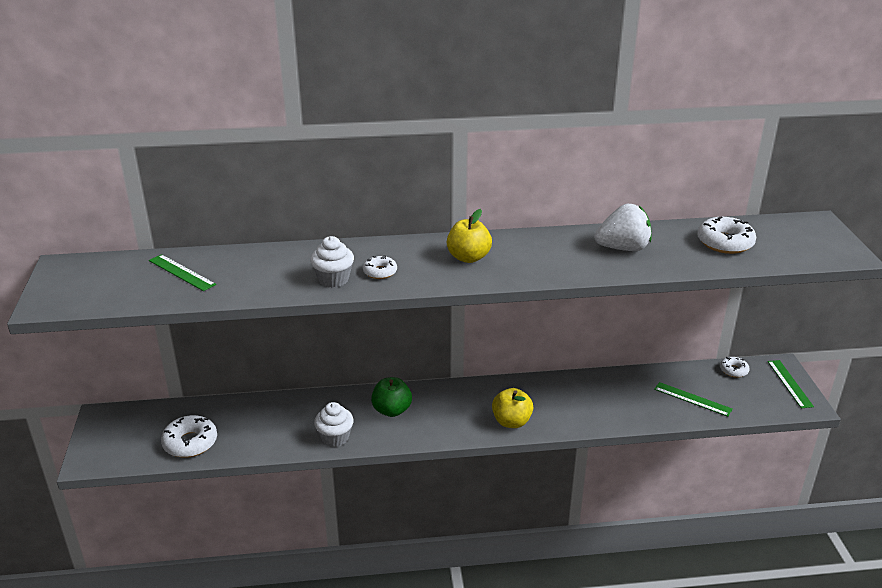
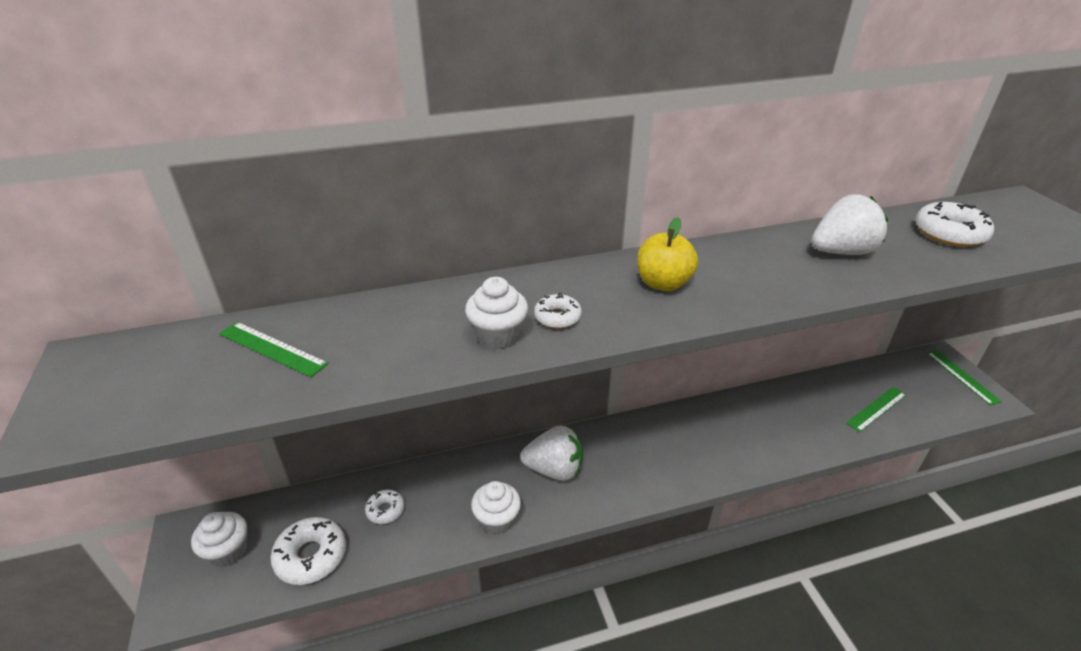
camera: 10 degrees left, 5 degrees up
(131, 432) = (228, 551): none -> white cupcake
(392, 410) = (554, 469): green apple -> white strawberry
(511, 422) = (697, 466): yellow apple -> none
(692, 399) = (877, 409): green ruler -> green ruler turned 60 degrees counterclockwise
(733, 370) = (899, 368): white donut -> white donut (385, 510)

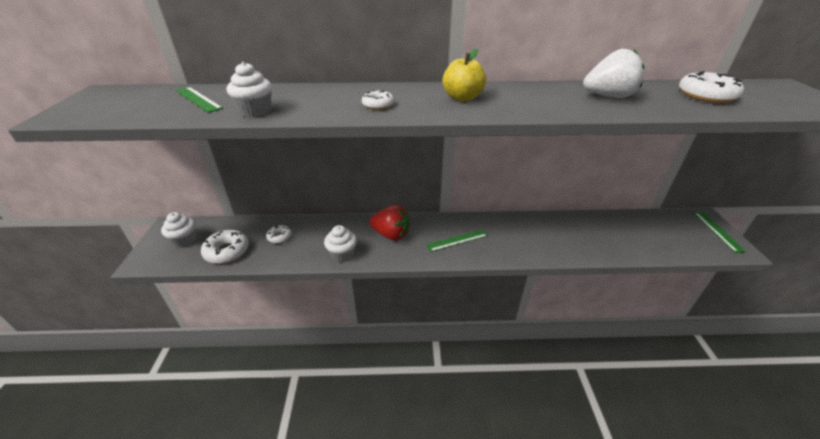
camera: 15 degrees right, 0 degrees up
(498, 336) = (333, 108): white cupcake -> white cupcake (255, 111)
(554, 469) = (391, 234): white strawberry -> red strawberry
(877, 409) = (638, 239): green ruler -> green ruler (457, 240)

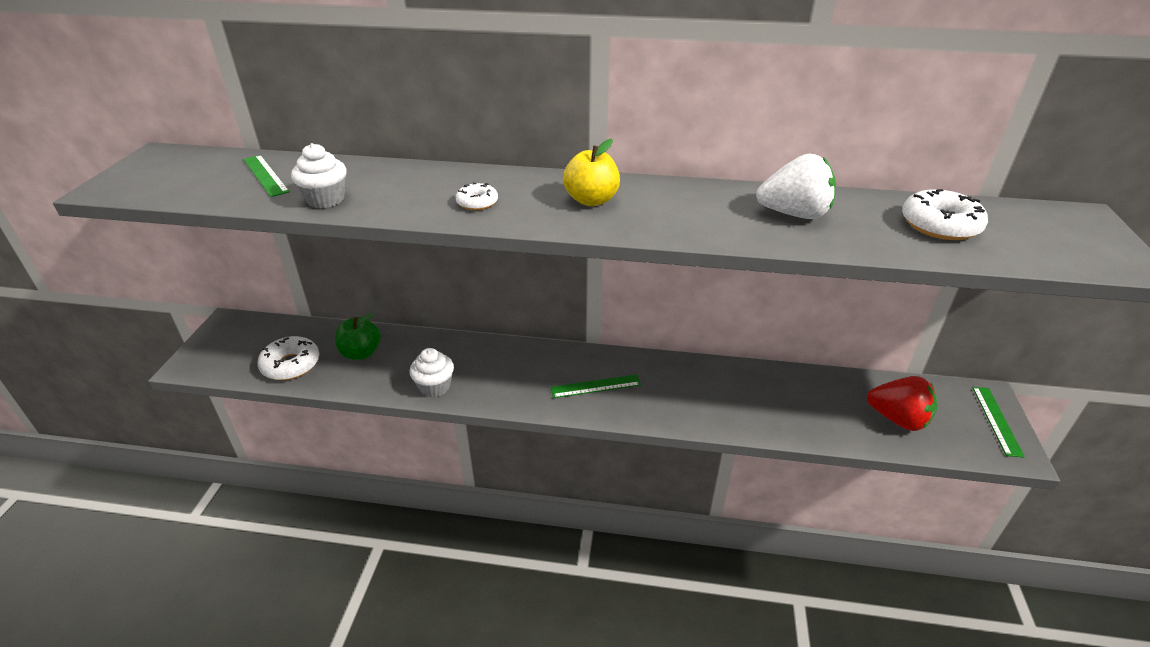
camera: 10 degrees right, 0 degrees up
(185, 240) = (243, 344): white cupcake -> none
(279, 237) = (361, 353): white donut -> green apple
(391, 234) = (507, 367): red strawberry -> red strawberry (898, 419)

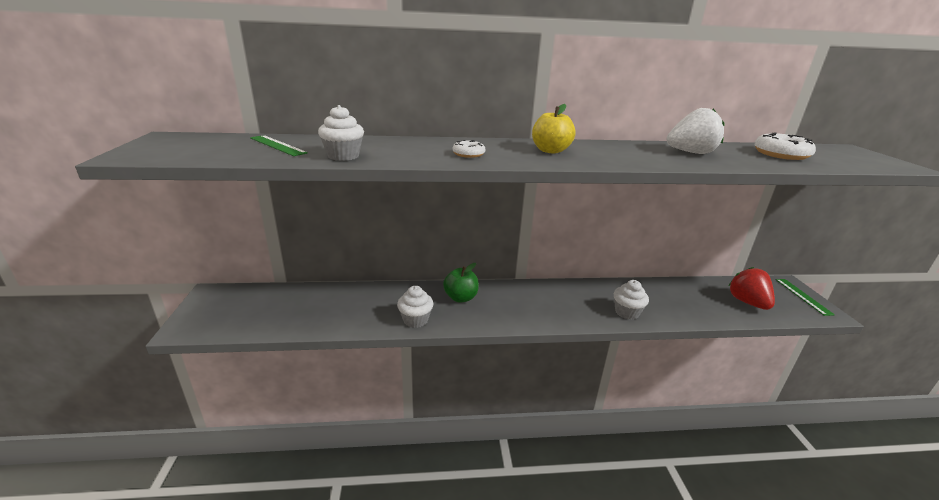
camera: 15 degrees left, 10 degrees down
(291, 365) = (283, 318): white donut -> none
(361, 353) = (342, 303): green apple -> green apple (461, 298)
(595, 386) = (539, 305): green ruler -> none
(708, 411) = (627, 312): none -> white cupcake
(898, 419) = (747, 302): red strawberry -> red strawberry turned 120 degrees counterclockwise

